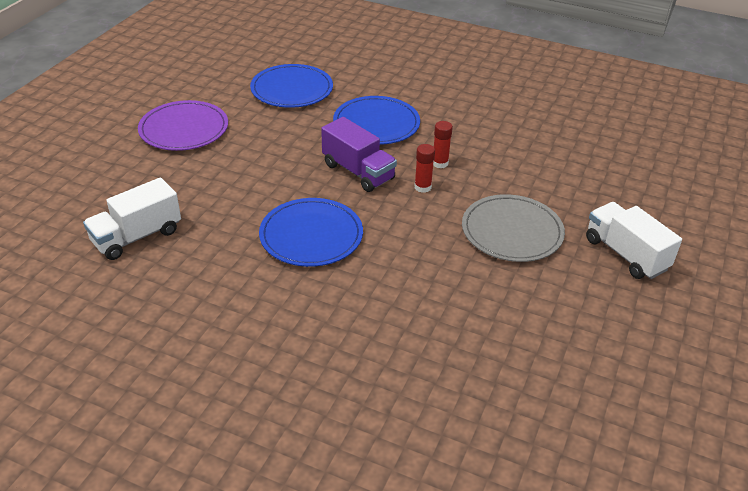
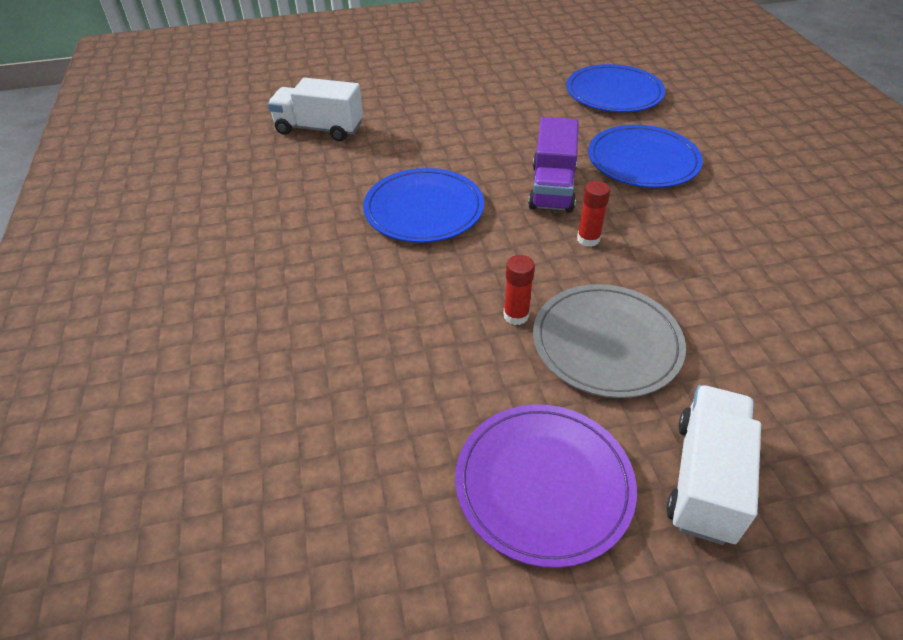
camera: 55 degrees right, 5 degrees up
(184, 129) = (476, 77): purple plate -> purple plate (543, 484)
(440, 163) = (645, 231): red glue stick -> red glue stick (516, 315)

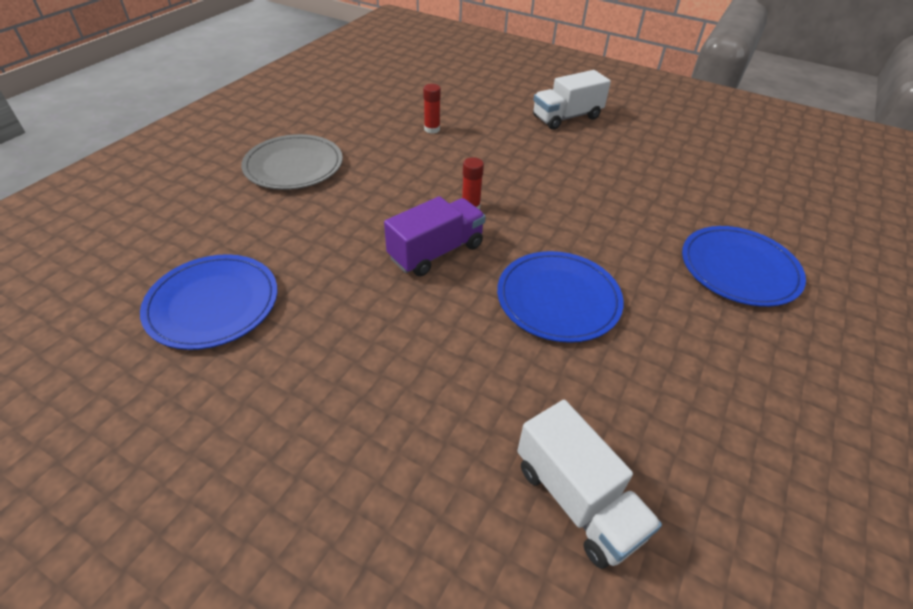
camera: 140 degrees left, 0 degrees up
(516, 315) = (574, 198): red glue stick -> red glue stick (432, 129)
(543, 484) = (636, 146): purple plate -> none
(606, 343) = (541, 164): grey plate -> grey plate (293, 165)
(643, 160) = (336, 229): blue plate -> blue plate (739, 269)

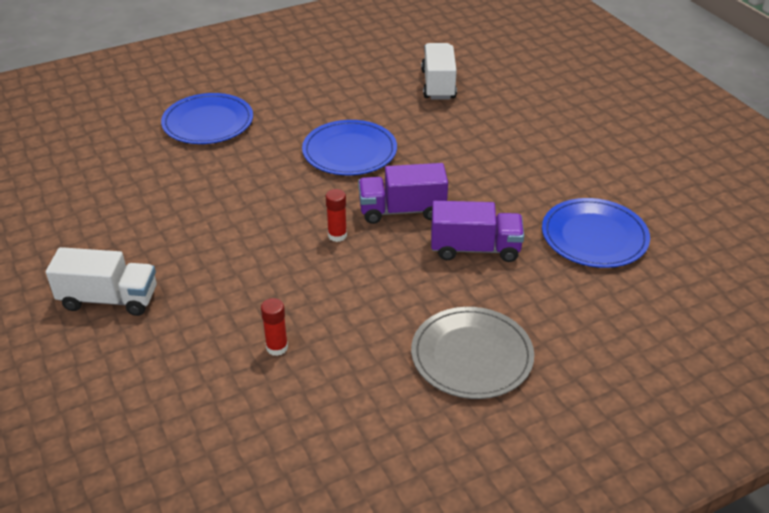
camera: 145 degrees left, 5 degrees down
(338, 242) = (475, 249): none -> purple truck

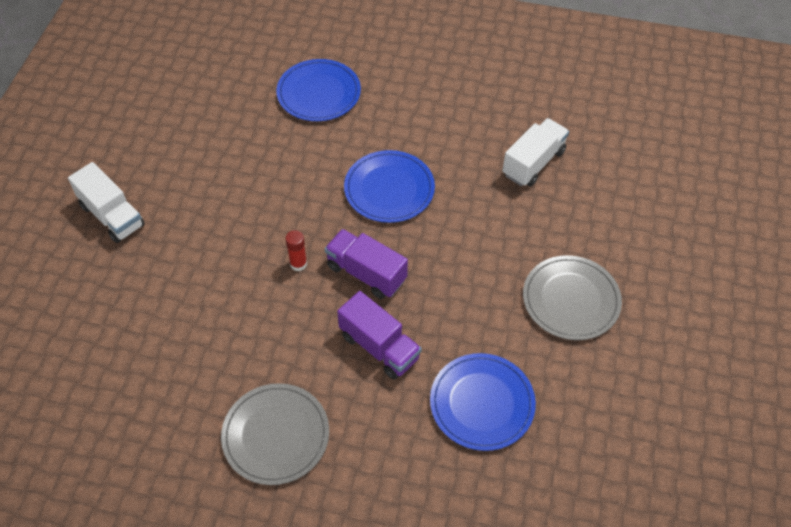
camera: 40 degrees right, 15 degrees up
(277, 347) = (167, 330): red glue stick -> none
(569, 145) = (571, 299): none -> grey plate

